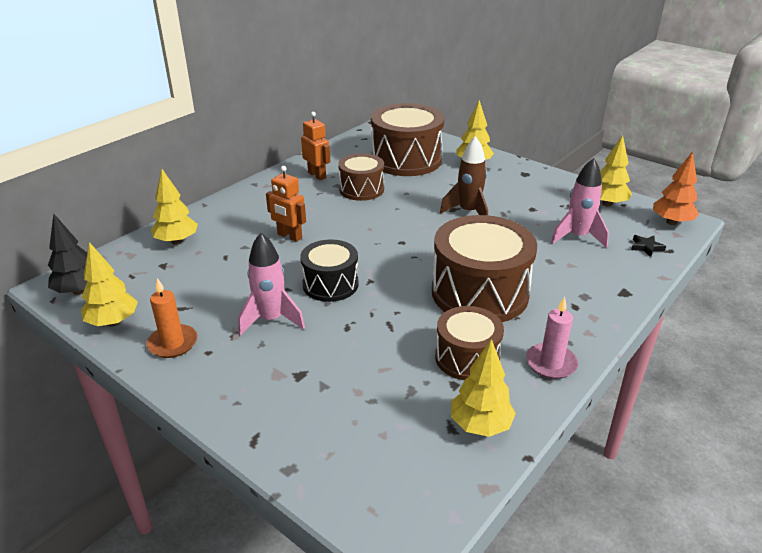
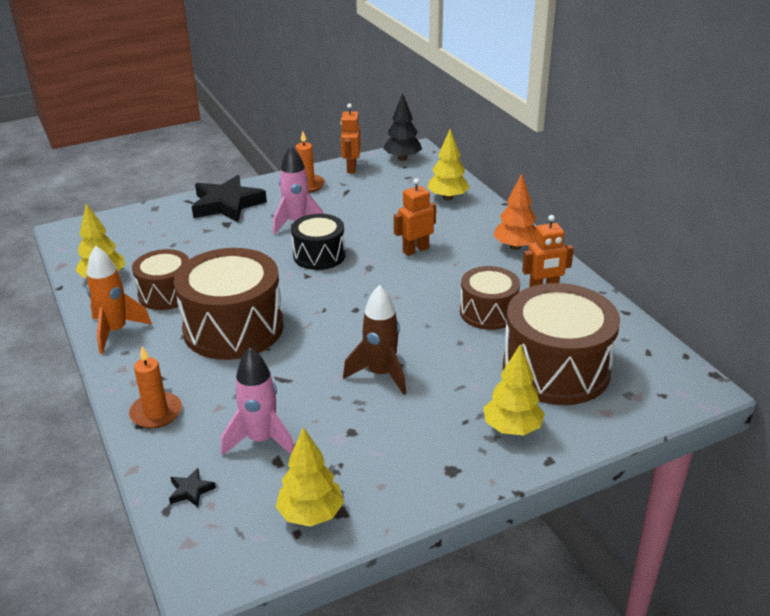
camera: 115 degrees right, 0 degrees up
(113, 322) = (351, 168): yellow tree -> orange robot
(250, 395) = (227, 204): none -> black star
(551, 363) = (115, 331): pink candle -> orange rocket
(609, 290) = (156, 413): none -> orange candle
(671, 222) = (216, 557): orange tree -> orange tree (515, 247)

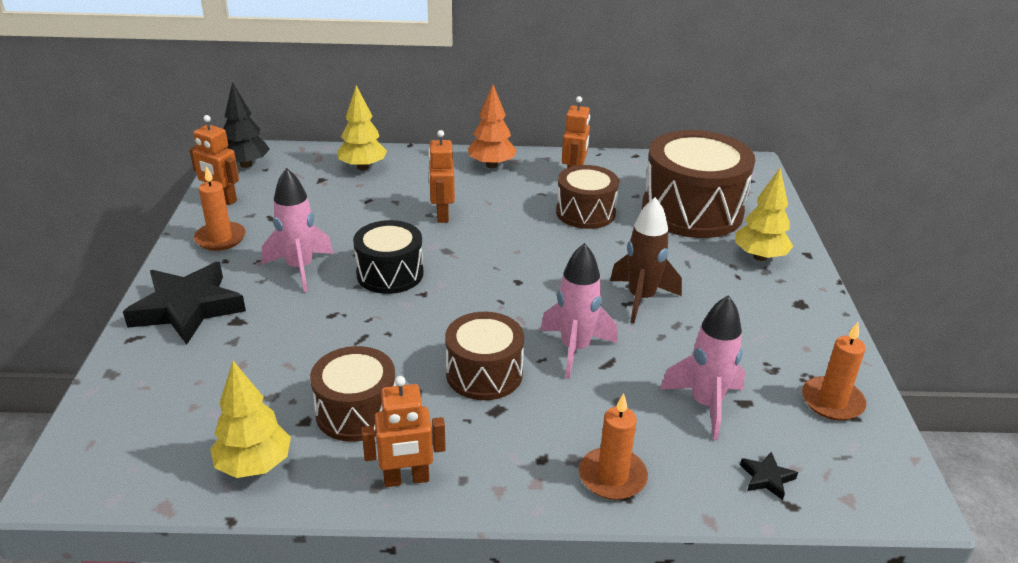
camera: 65 degrees left, 0 degrees up
(115, 331) = (406, 479): orange rocket -> orange robot
(233, 328) = (484, 373): brown drum -> brown drum, size x0.59
(288, 359) = (575, 349): none -> pink rocket
(311, 514) = (832, 401): yellow tree -> orange candle

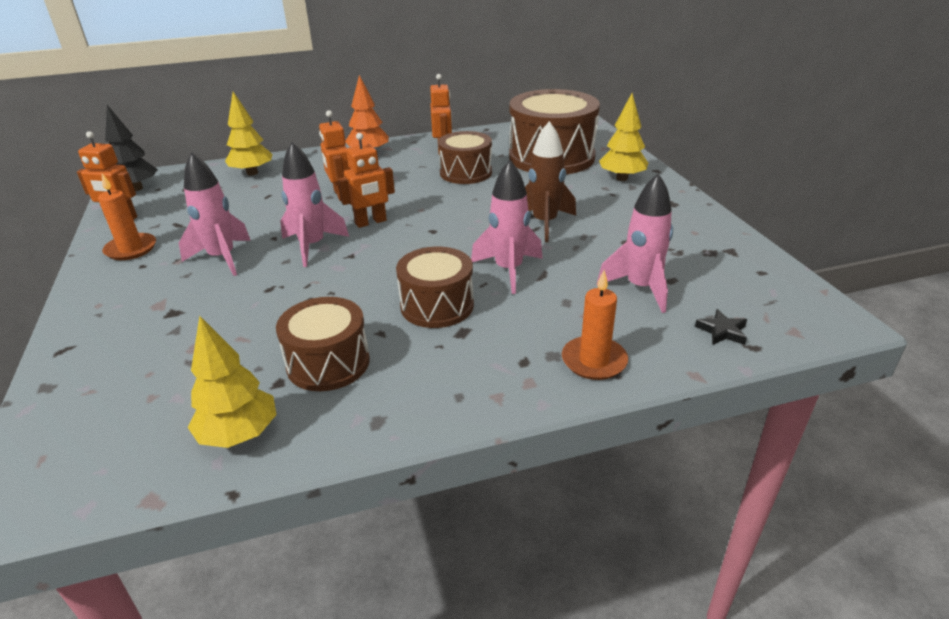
camera: 15 degrees left, 0 degrees up
(187, 308) = (115, 312): black star -> none
(390, 274) = (312, 246): black drum -> pink rocket
(406, 479) = (404, 409): orange robot -> orange robot (371, 222)
(832, 401) = (737, 264): orange candle -> none

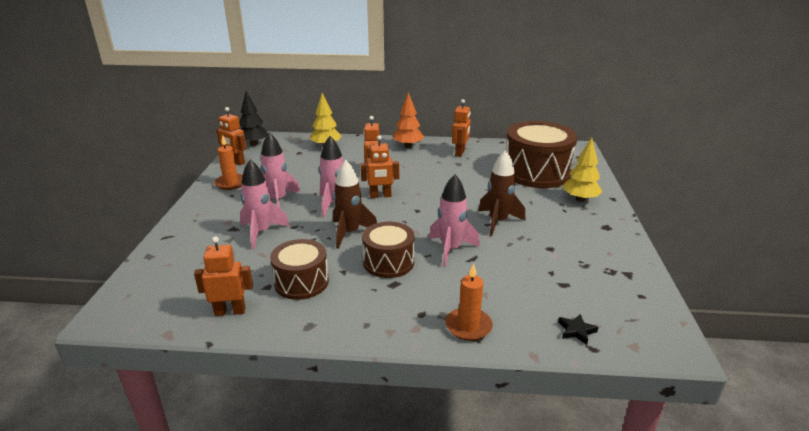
camera: 20 degrees right, 5 degrees down
(239, 435) = (230, 311): yellow tree -> orange robot
(358, 279) = (350, 233): none -> brown rocket
(466, 173) = (466, 173): brown drum -> none
(640, 288) = (536, 285): pink rocket -> pink rocket (261, 232)

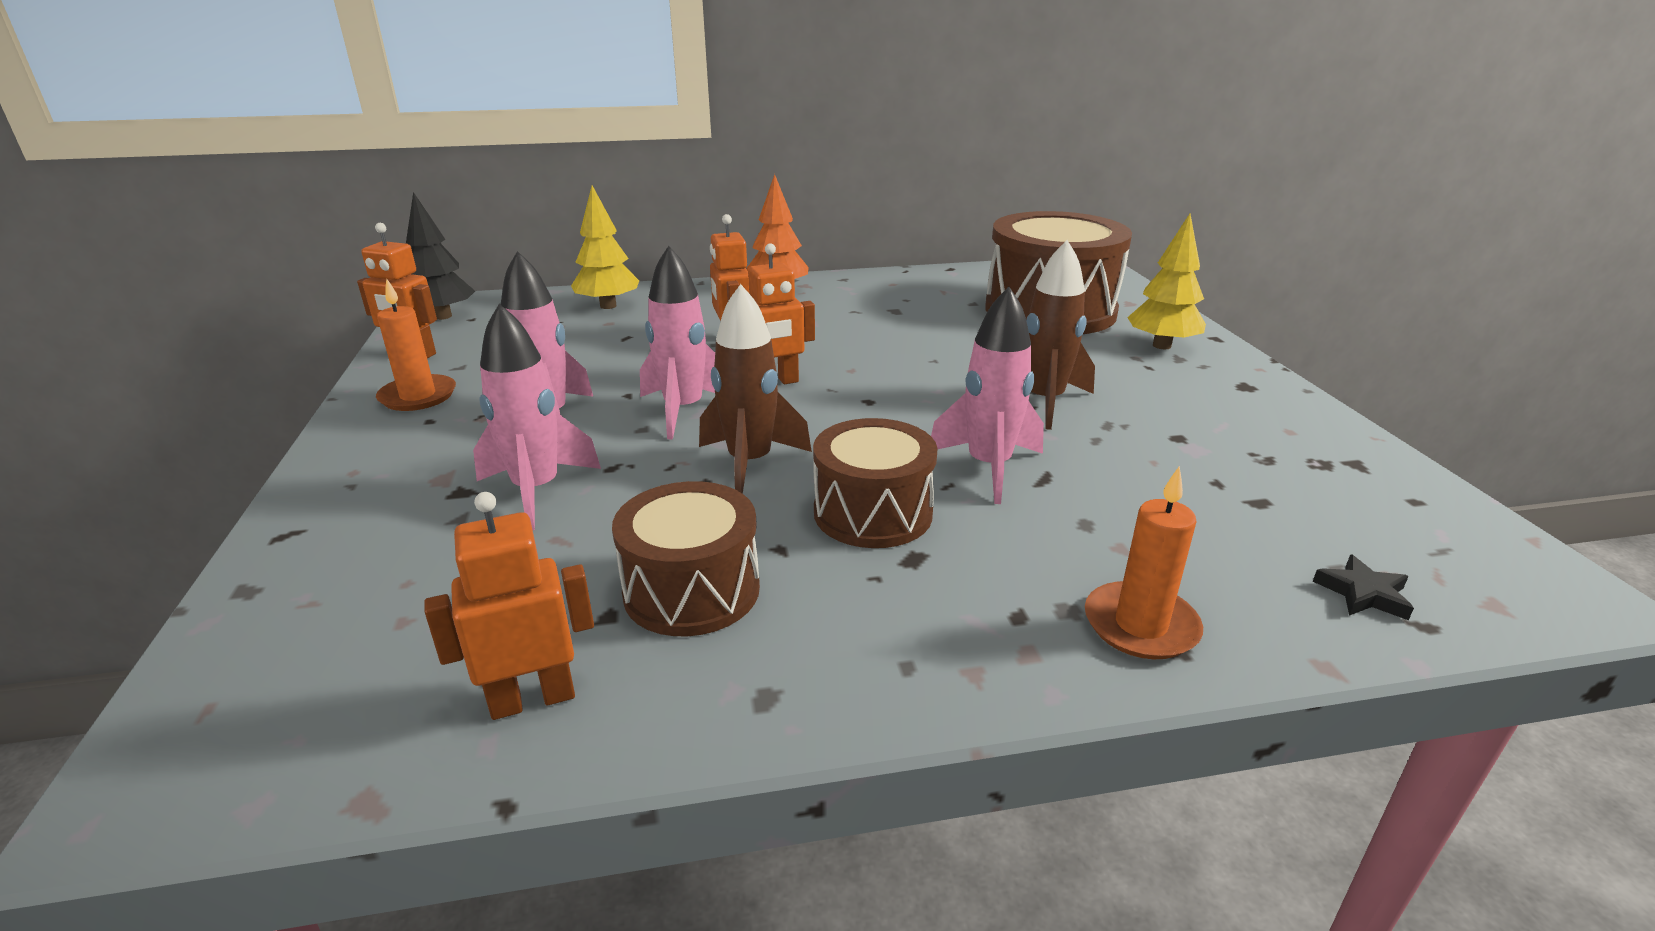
camera: 15 degrees left, 0 degrees up
(460, 153) = (886, 292): orange robot -> none

